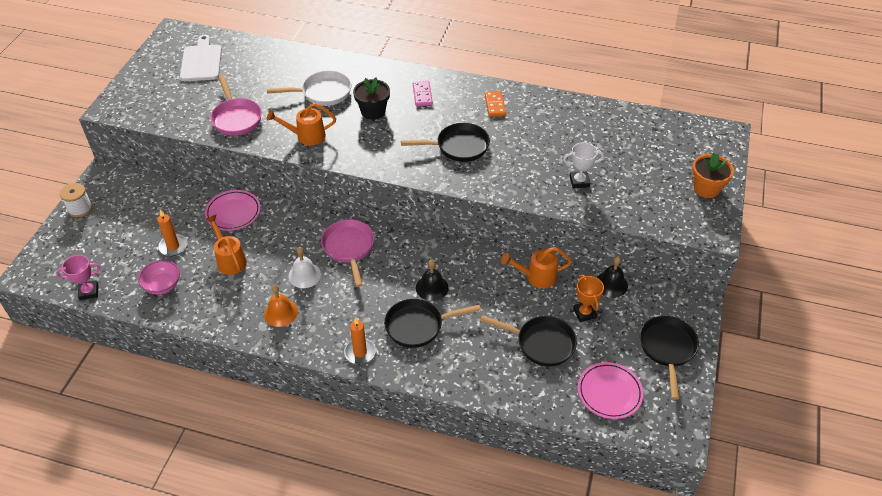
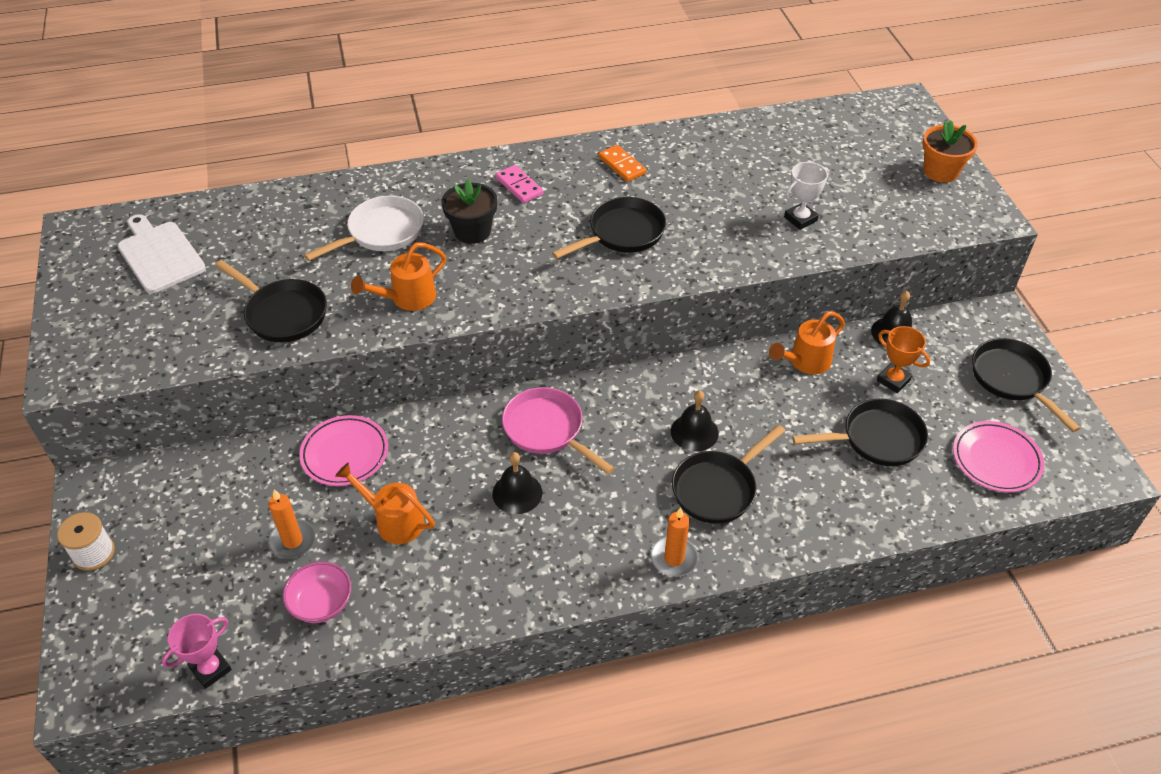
camera: 30 degrees left, 0 degrees up
(236, 118) = (283, 314): pink pan -> black pan
(281, 313) = (526, 558): orange bell -> none
(304, 275) = (517, 493): white bell -> black bell

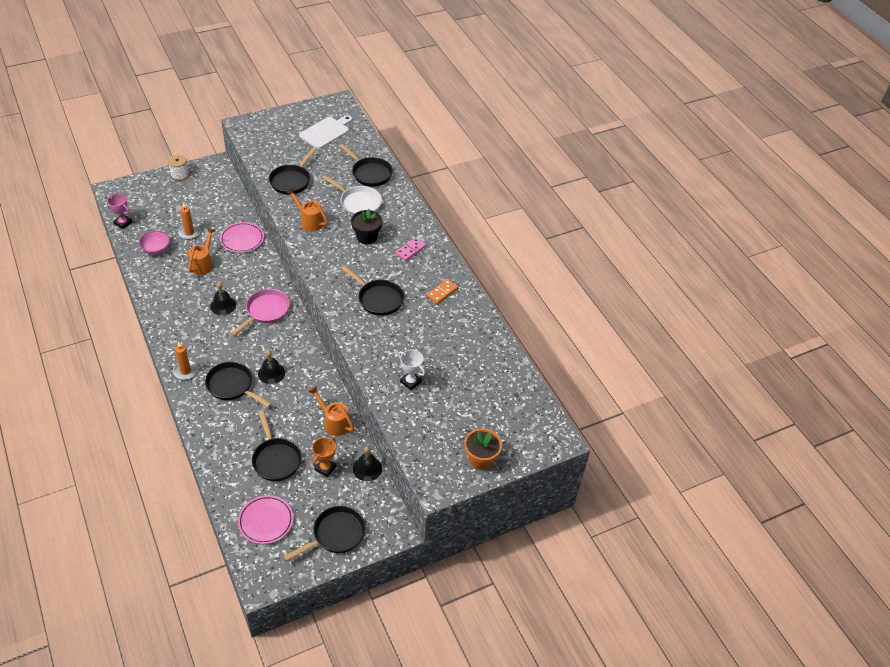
camera: 75 degrees right, 0 degrees up
(308, 210) = (370, 173): none -> black pan

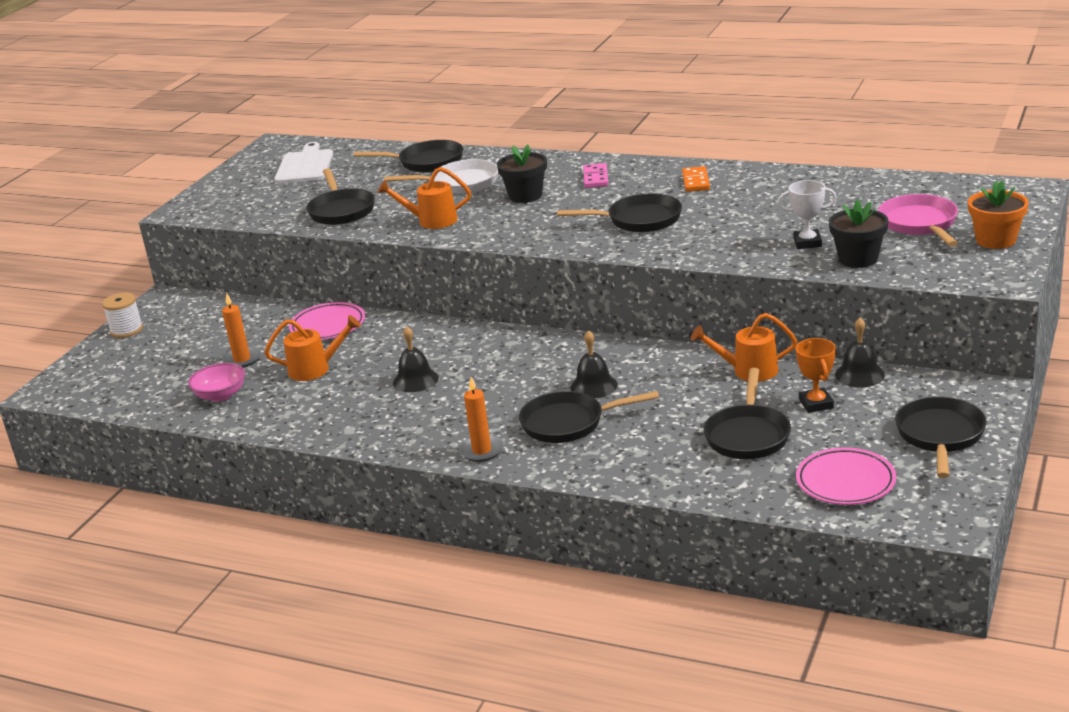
camera: 35 degrees left, 20 degrees down
(123, 223) = (122, 404): pink trophy -> none
(203, 264) = (315, 369): orange watering can -> orange watering can turned 105 degrees clockwise
(266, 311) = (481, 352): pink pan -> pink pan (919, 224)
(276, 459) = (748, 435): black pan -> black pan turned 75 degrees clockwise
(410, 413) = (858, 259): none -> black flower pot

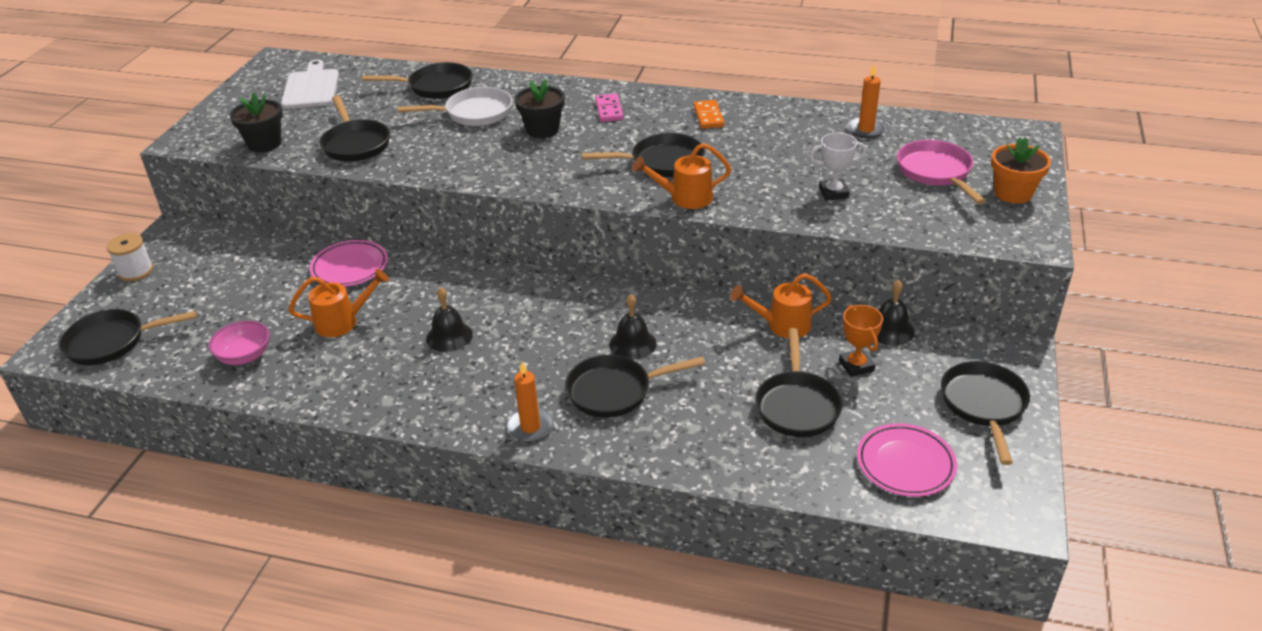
camera: 10 degrees left, 10 degrees up
(100, 385) = (111, 342): none -> black pan
(242, 359) = (263, 310): orange candle -> orange candle (866, 130)
(431, 221) = (451, 159): orange watering can -> orange watering can (685, 198)
(858, 259) = (887, 213): black flower pot -> black flower pot (264, 143)

